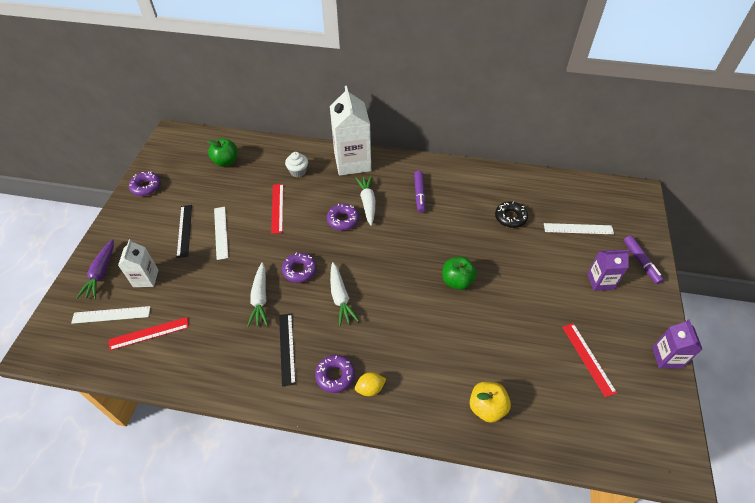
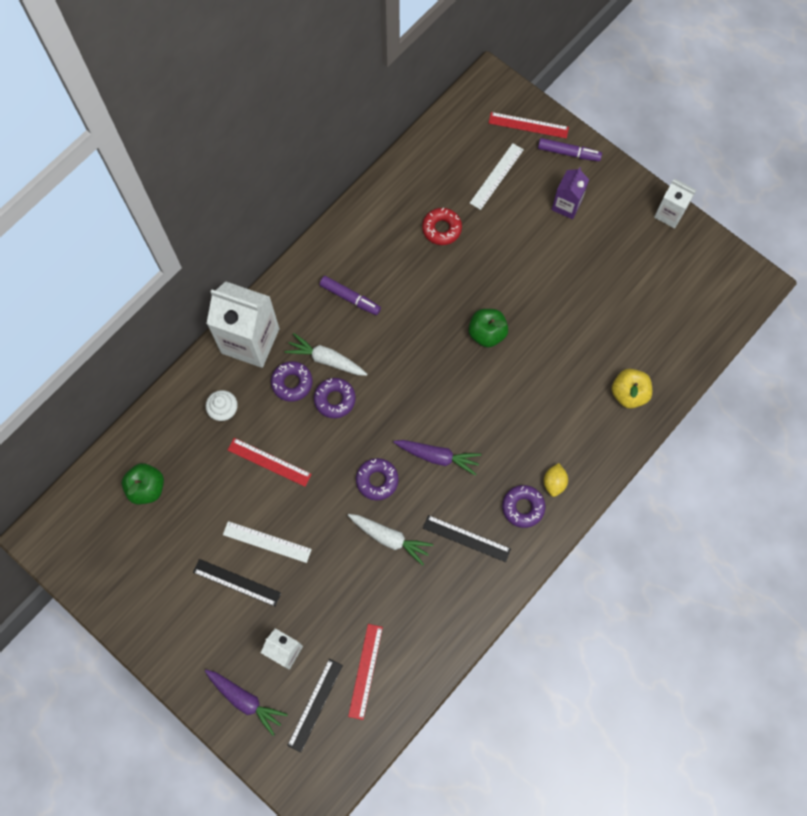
camera: 60 degrees left, 20 degrees up
(111, 315) = (315, 705): white ruler -> black ruler
(146, 187) = (128, 603): purple donut -> purple donut (292, 383)
(340, 297) = (438, 456): white carrot -> purple carrot
(510, 217) = (441, 229): black donut -> red donut
(588, 358) = (633, 277): red ruler -> red ruler (528, 125)
(666, 357) = (669, 214): purple carton -> white carton

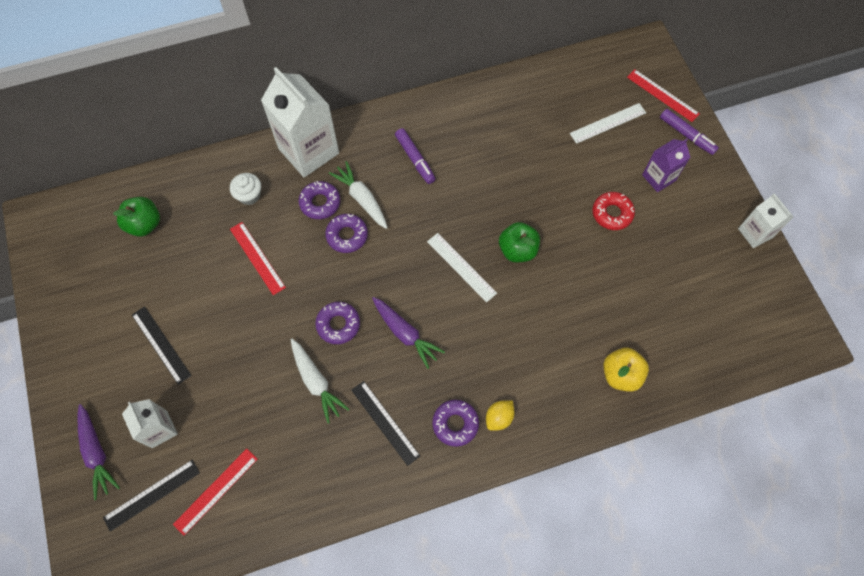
camera: 30 degrees right, 5 degrees down
(267, 542) = (209, 324): white ruler -> white ruler (461, 267)
(441, 229) = (531, 142): red donut -> red donut (612, 213)

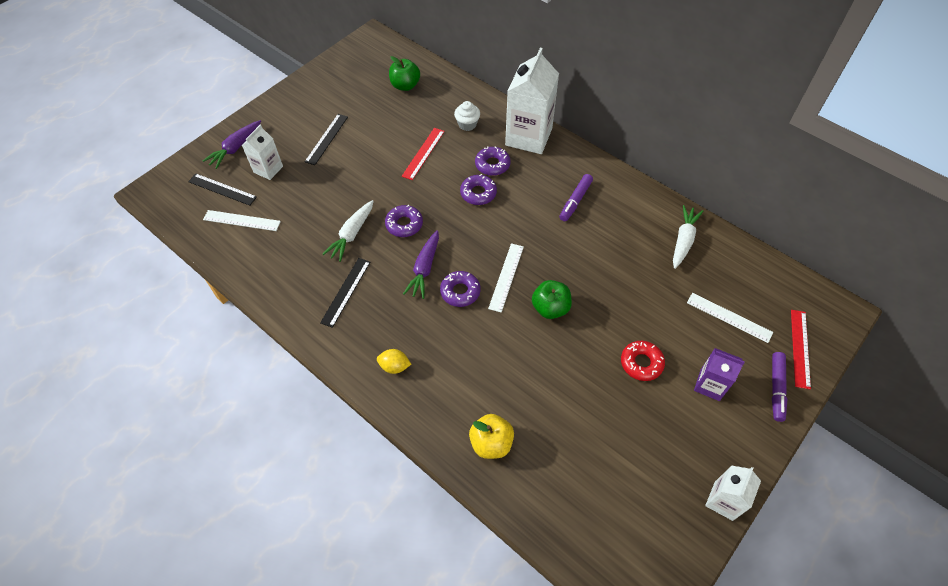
camera: 60 degrees right, 10 degrees down
(216, 491) = (242, 220): red ruler -> white ruler
(362, 199) = (515, 186): white carrot -> white carrot (683, 240)
(455, 424) = (371, 338): purple donut -> purple donut (460, 292)

